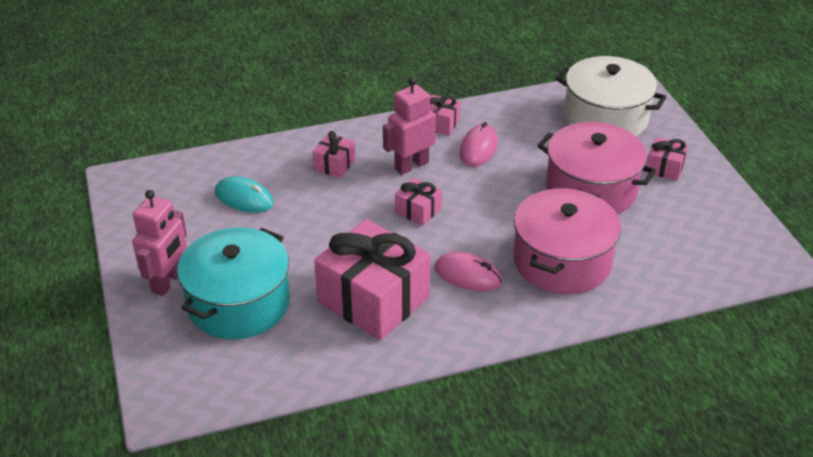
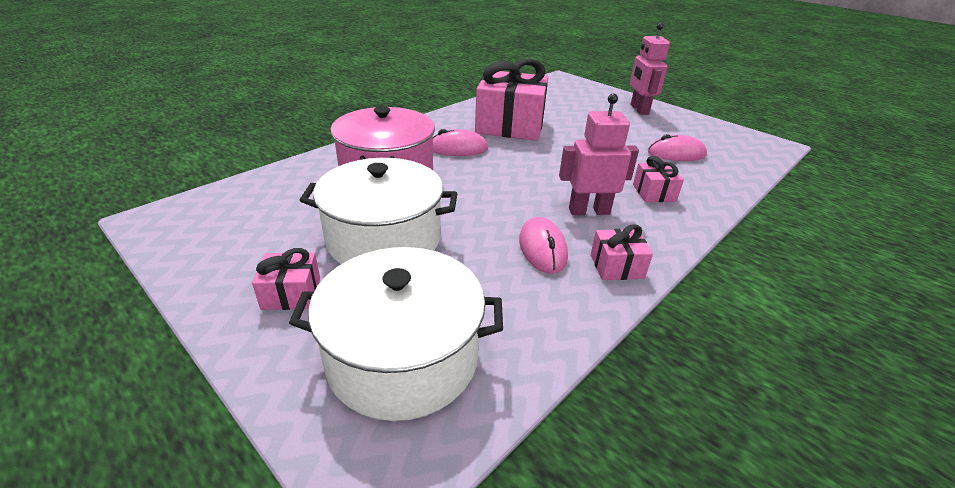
camera: 150 degrees right, 5 degrees down
(238, 303) = (586, 110): turquoise pot -> none
(244, 198) = (676, 154): turquoise mouse -> pink mouse
(411, 165) = (589, 211): pink robot -> pink robot turned 120 degrees counterclockwise
(418, 211) = (539, 177): pink gift -> none
(591, 189) = (384, 239): pink pot -> white pot

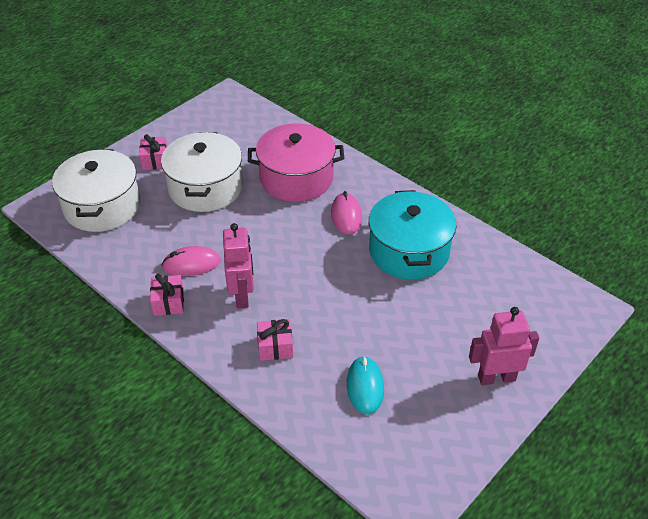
camera: 90 degrees right, 10 degrees up
(510, 125) = (409, 251): pink gift -> turquoise pot
(676, 154) = (365, 387): pink mouse -> turquoise mouse

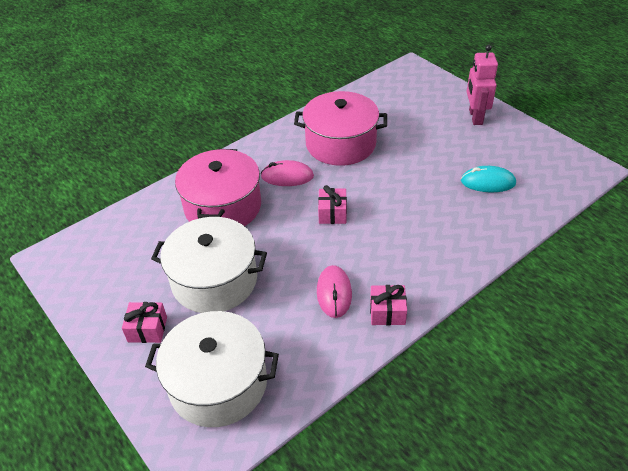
camera: 80 degrees left, 0 degrees up
(242, 296) = (383, 254): pink robot -> none
(275, 347) = (447, 233): pink gift -> pink gift (332, 213)
(409, 251) = (340, 144): turquoise pot -> pink pot

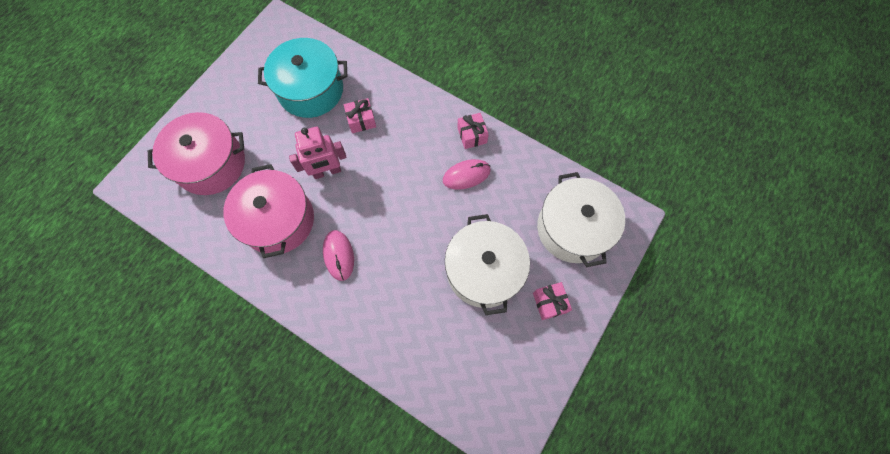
camera: 110 degrees left, 25 degrees up
(223, 207) = (395, 301): pink pot -> pink pot (211, 164)
(332, 213) = (379, 200): pink gift -> pink gift (361, 120)
(475, 117) = (216, 111): pink robot -> pink robot (327, 172)
(488, 182) = (310, 90): turquoise mouse -> turquoise pot

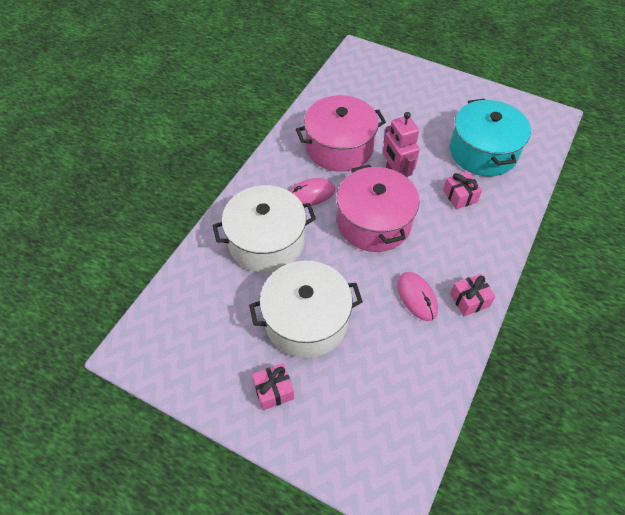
camera: 85 degrees right, 15 degrees down
(211, 164) = (386, 95): pink pot -> pink pot (374, 222)
(573, 228) = (368, 418): white pot -> white pot (266, 242)

